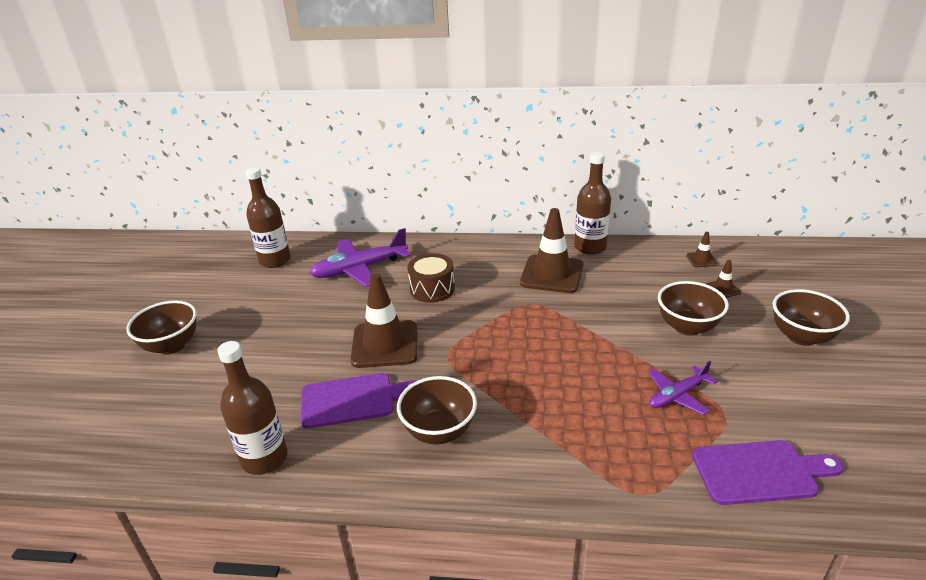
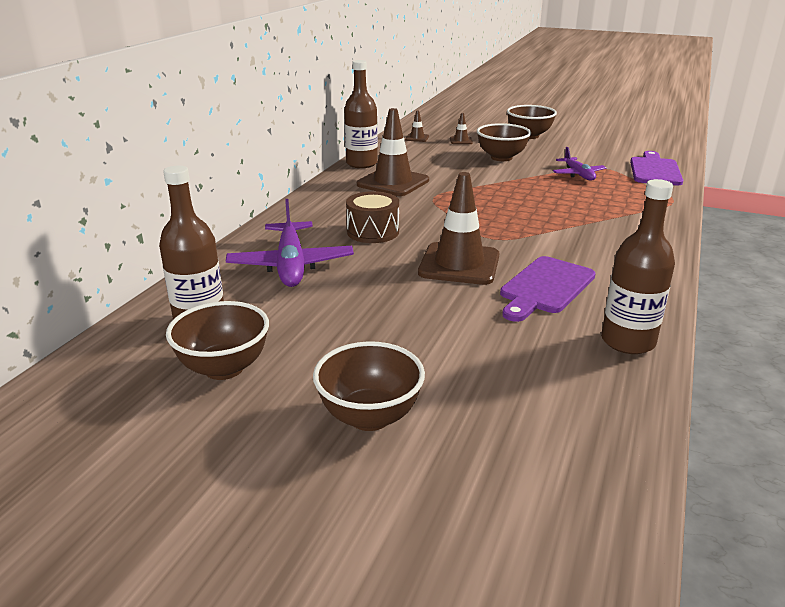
camera: 75 degrees left, 5 degrees down
(353, 399) = (545, 287): purple cutting board -> purple cutting board turned 150 degrees counterclockwise
(439, 431) = (601, 253): brown bowl -> brown bowl (224, 368)

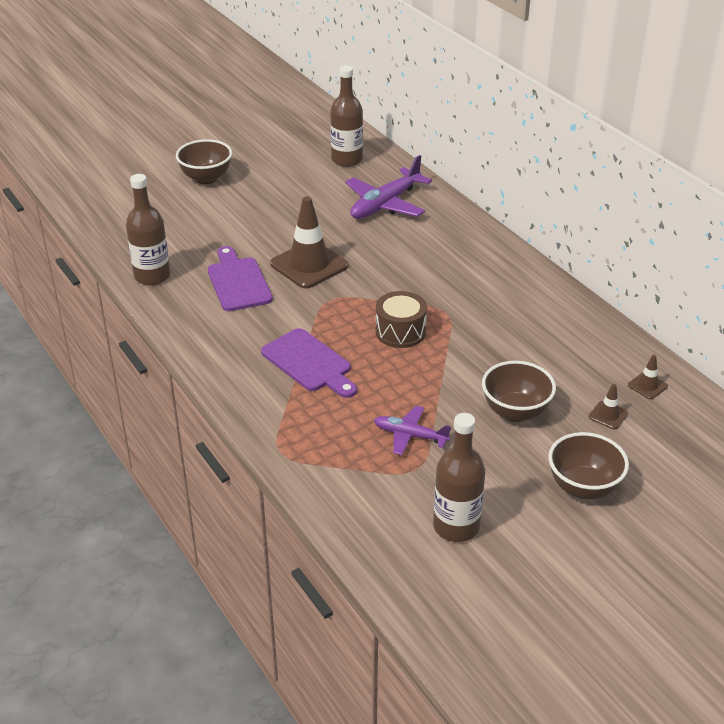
camera: 125 degrees right, 10 degrees up
(224, 368) = (292, 156): brown bowl -> none
(291, 265) = (385, 204): purple plane -> purple plane turned 75 degrees counterclockwise
(361, 164) = (579, 309): brown bottle -> brown bottle (456, 526)
(373, 232) = (403, 252): brown drum -> brown drum (400, 332)
(393, 182) = (503, 305): brown traffic cone -> none
(654, 170) = (363, 506): purple cutting board -> purple cutting board (309, 363)

